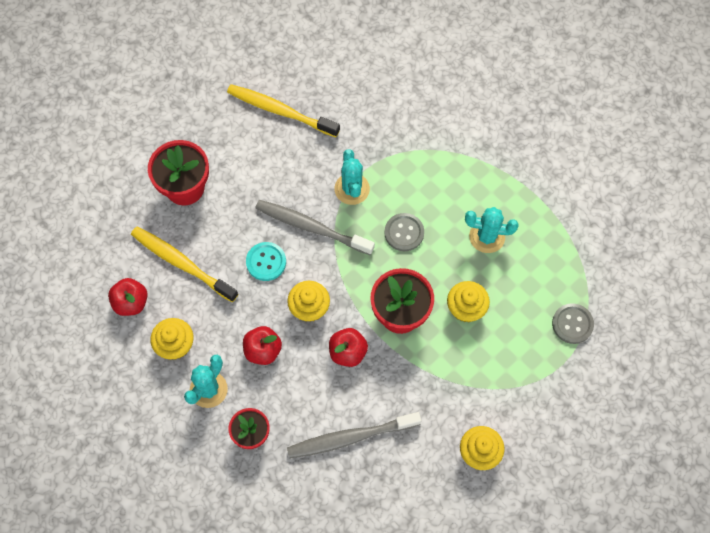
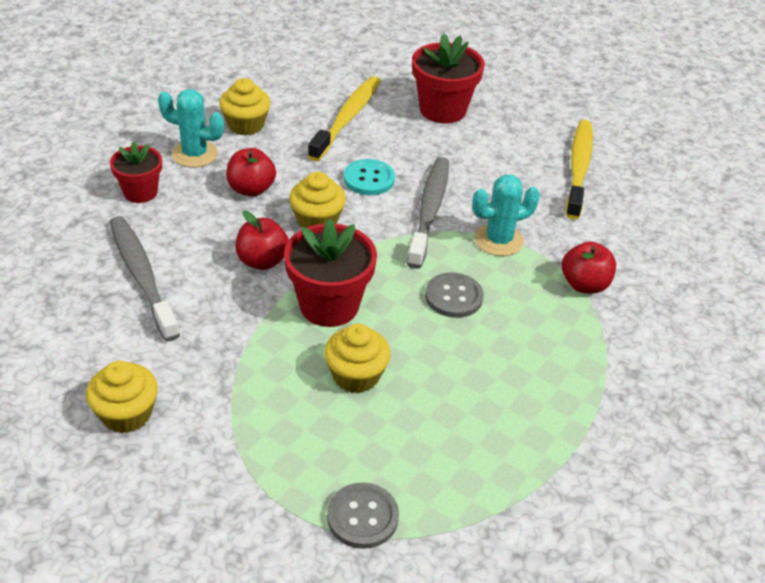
camera: 75 degrees right, 25 degrees down
(131, 302) = (290, 91): red apple -> red apple (584, 285)
(487, 237) = (481, 389): turquoise cactus -> none

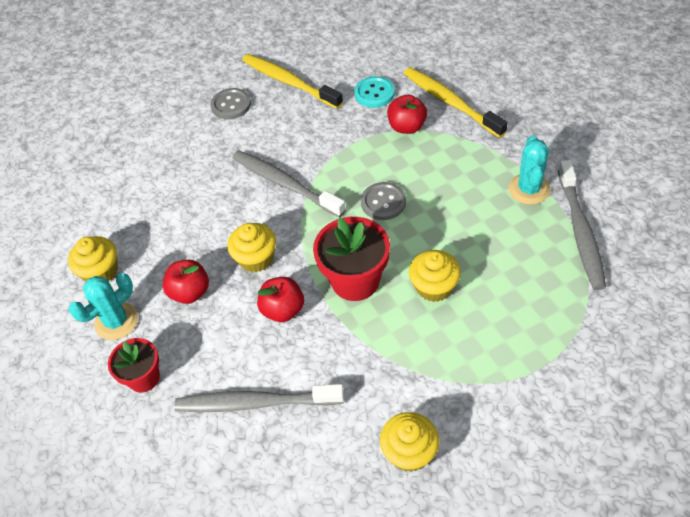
camera: 55 degrees left, 10 degrees up
(347, 118) = (140, 197): yellow toothbrush -> yellow toothbrush (450, 102)
(362, 517) = (562, 324): grey button -> grey button (231, 105)
(369, 179) = (226, 208): turquoise button -> turquoise button (374, 93)
(442, 110) = (171, 133): red flower pot -> none
(498, 240) = (339, 155): turquoise cactus -> turquoise cactus (529, 189)
(527, 503) = (580, 231): none -> grey toothbrush

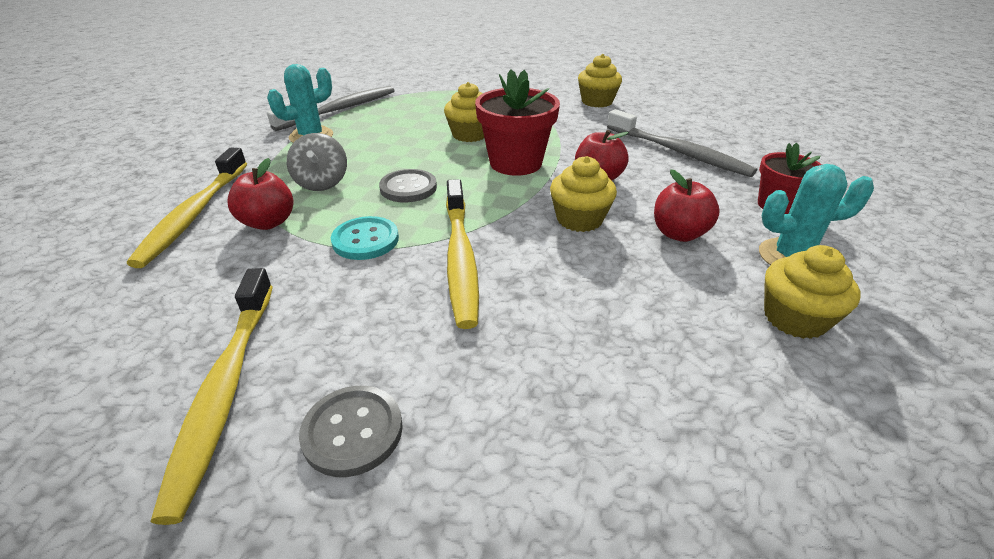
camera: 140 degrees left, 15 degrees down
(285, 184) = (460, 258): grey toothbrush -> yellow toothbrush
(374, 93) = (207, 277): turquoise button -> turquoise button (365, 240)
(436, 165) = (322, 182): none -> grey spinning top

